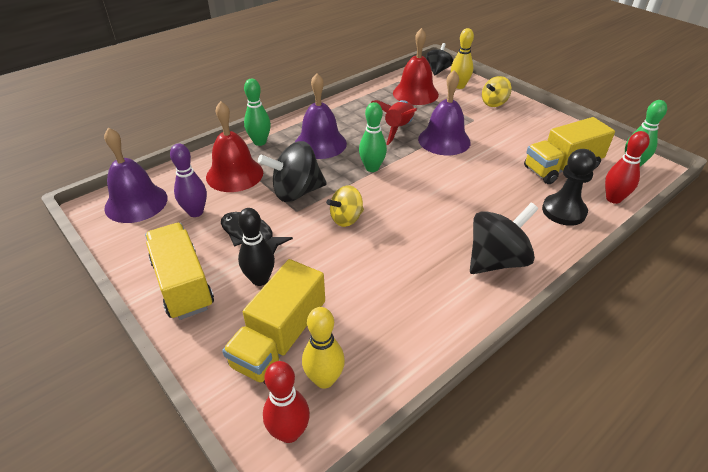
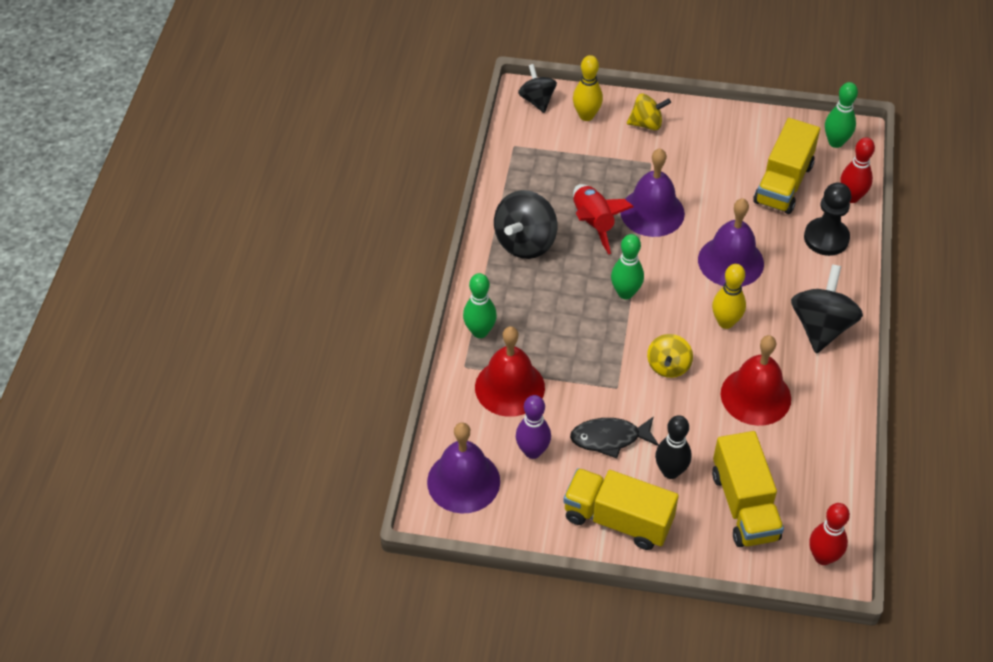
camera: 40 degrees left, 10 degrees up
(296, 192) = (592, 368): black spinning top -> black spinning top (525, 242)
(320, 144) = (542, 294): purple bell -> purple bell (730, 261)
(324, 379) = (805, 509): yellow bowling pin -> yellow bowling pin (725, 322)
(415, 93) = (554, 156): red bell -> red bell (755, 396)
(494, 103) = (646, 124): yellow spinning top -> yellow spinning top turned 105 degrees counterclockwise

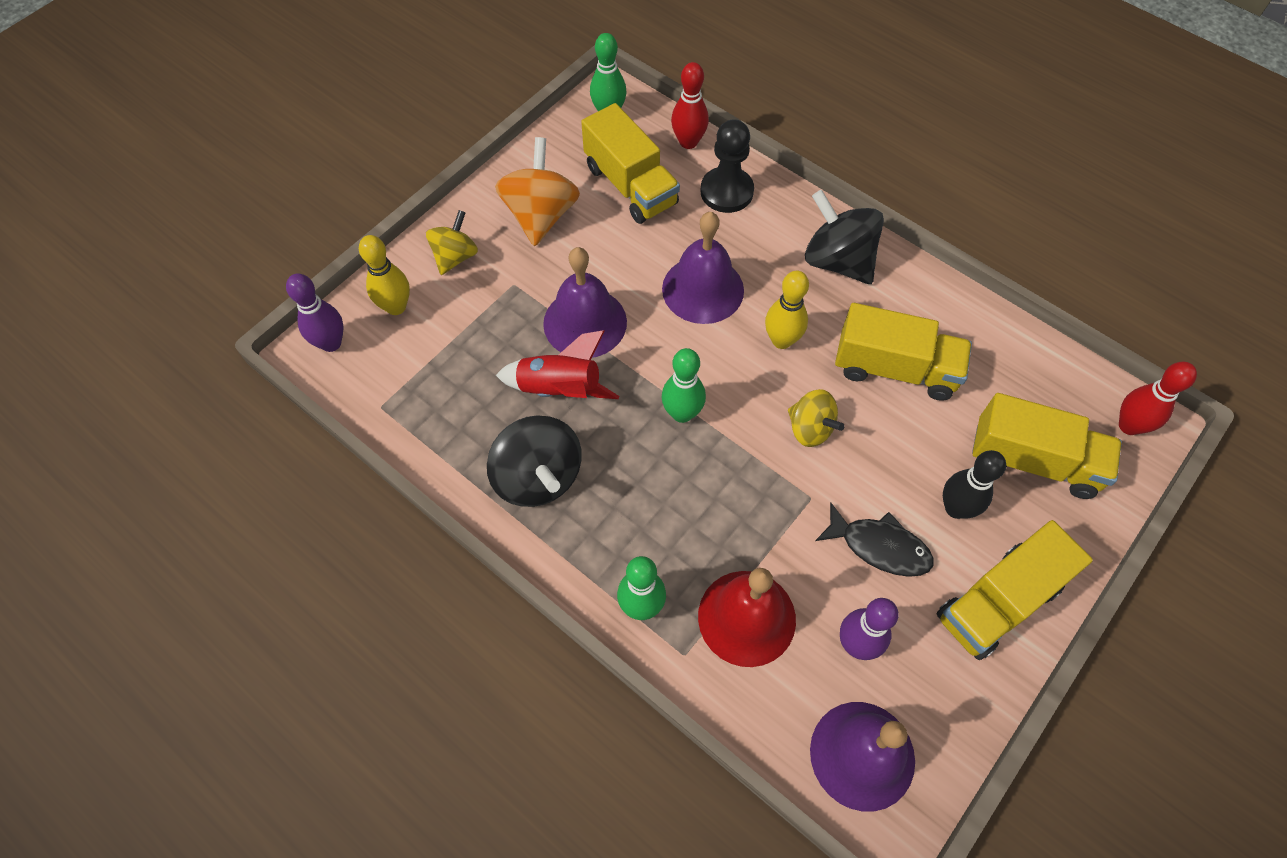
camera: 60 degrees left, 10 degrees up
(537, 100) = (331, 343): black spinning top -> purple bowling pin
(609, 438) = (879, 546): black fish -> black fish turned 90 degrees counterclockwise
(716, 149) = (541, 215): none -> orange spinning top
(755, 396) = (895, 369): red bell -> yellow truck

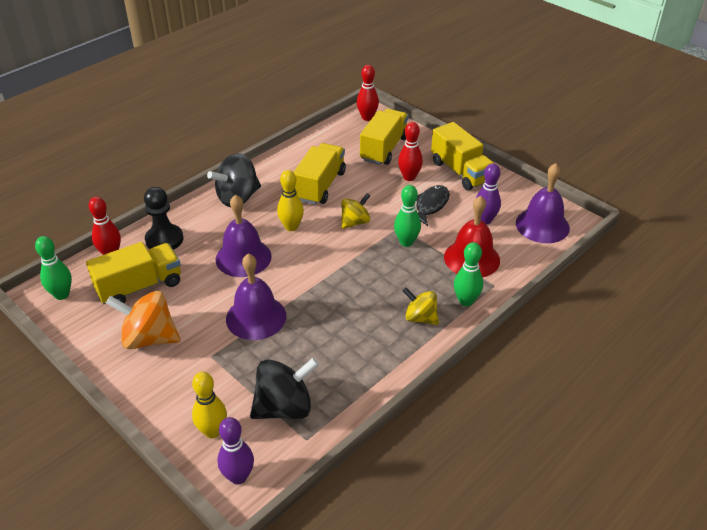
camera: 85 degrees left, 20 degrees down
(455, 256) = (173, 392): yellow spinning top -> yellow spinning top (420, 318)
(538, 477) = (376, 346): black spinning top -> black spinning top (284, 407)
(560, 389) = (308, 332): red rocket -> none
(682, 413) = (337, 274): green bowling pin -> green bowling pin (406, 242)
(956, 508) = (409, 177): black bowling pin -> red bowling pin

